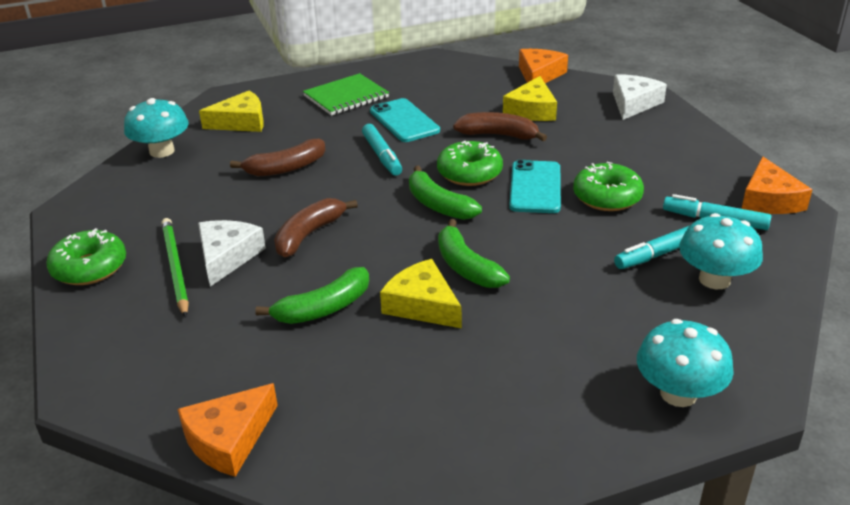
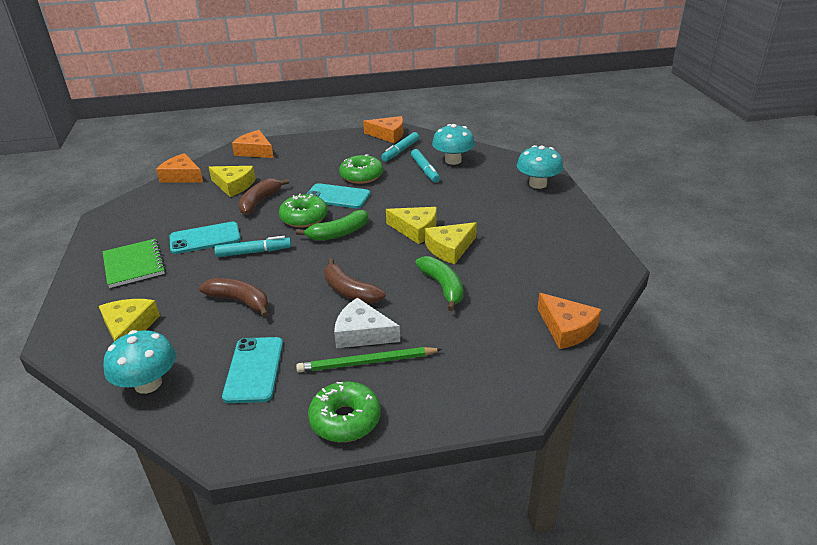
camera: 80 degrees left, 0 degrees up
(173, 200) = (254, 369): none -> turquoise phone
(286, 168) = (240, 301): brown banana -> brown banana turned 45 degrees counterclockwise
(466, 267) = (415, 230): green banana -> yellow cheese
(634, 103) = (255, 151): white cheese -> orange cheese

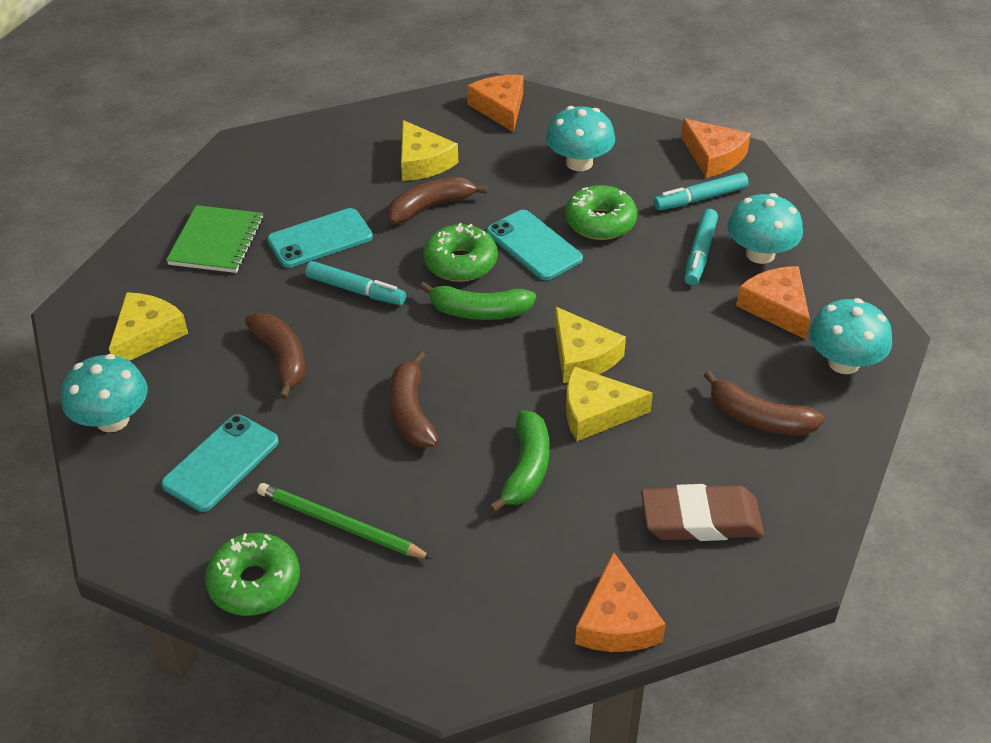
camera: 35 degrees right, 10 degrees up
(182, 176) = (375, 115): orange cheese -> orange cheese (776, 307)
(205, 238) = (320, 238): turquoise phone -> turquoise phone turned 45 degrees counterclockwise
(323, 158) = (579, 163): none -> turquoise mushroom
(362, 333) = (371, 481): white cheese -> none
(528, 218) = (759, 418): none -> brown banana
(552, 268) = (701, 519): none -> brown eraser

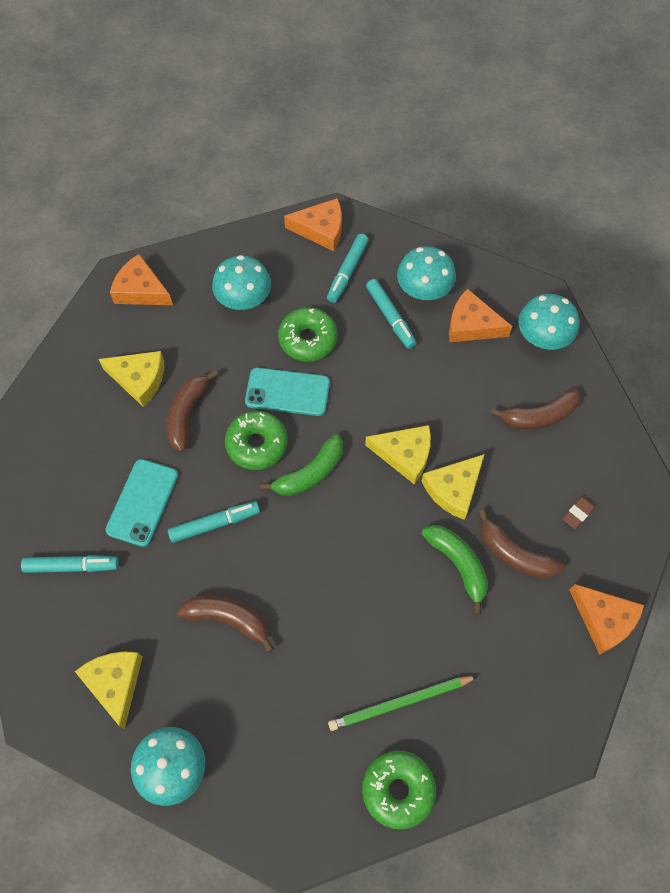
camera: 45 degrees left, 20 degrees up
(217, 242) = (72, 566): green notebook -> turquoise marker
(221, 463) = (281, 730): turquoise phone -> none
(411, 412) = (352, 585): brown banana -> brown banana (515, 554)
(701, 519) = (578, 513): brown eraser -> brown eraser, size x0.44

